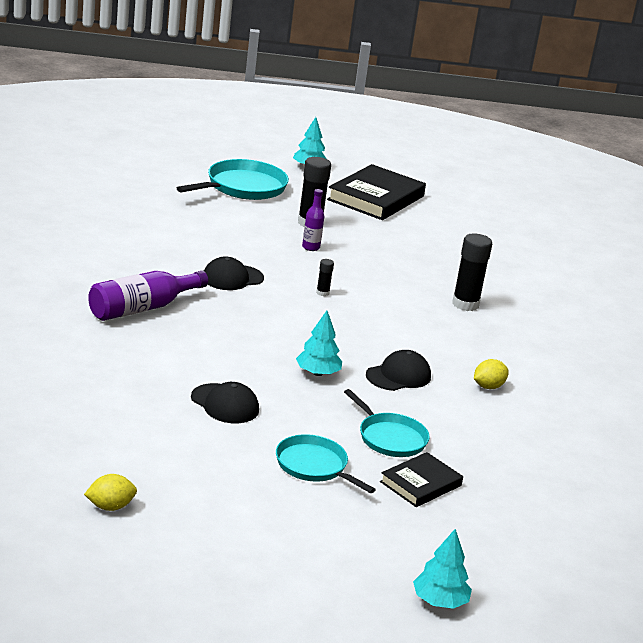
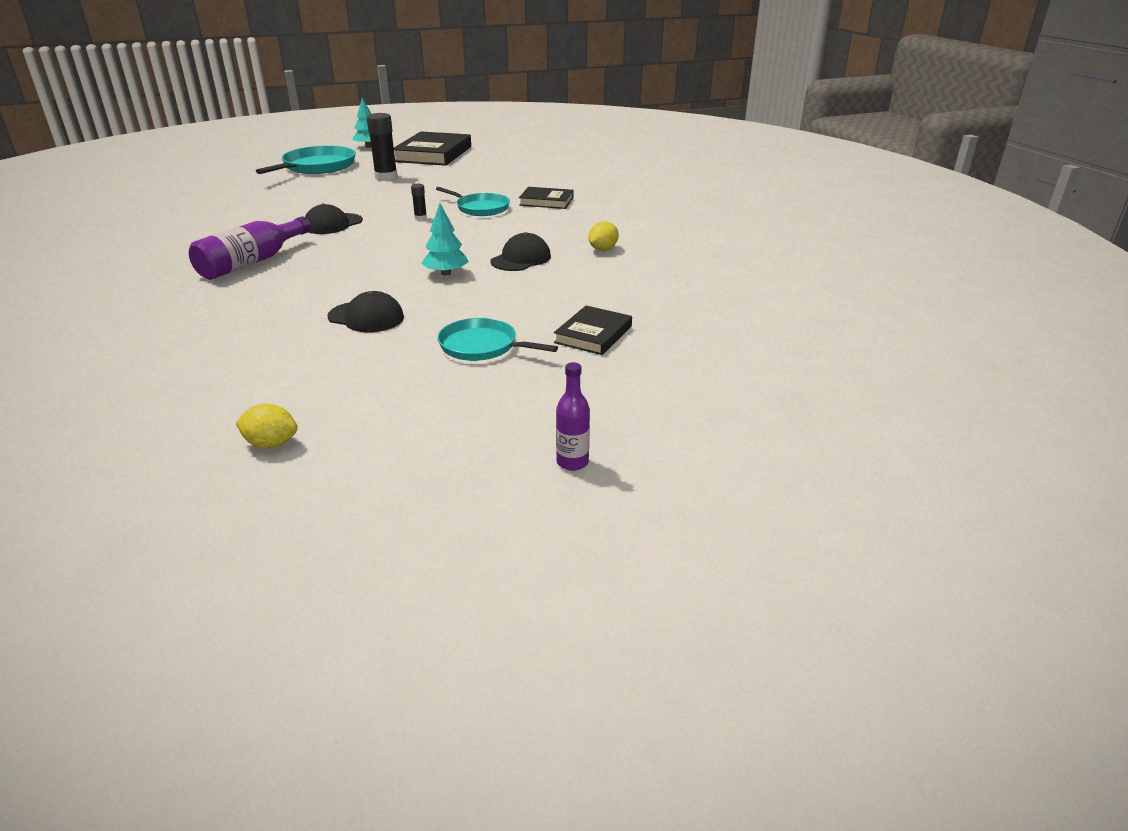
camera: 15 degrees left, 5 degrees up
(110, 507) = (271, 444): yellow lemon -> yellow lemon turned 45 degrees clockwise
(310, 247) = (394, 192): purple bottle -> purple bottle (572, 462)
(390, 438) = (541, 306): turquoise pan -> turquoise pan (480, 208)
(439, 601) = (682, 433): turquoise tree -> none
(465, 304) = (546, 201): black glue stick -> black book

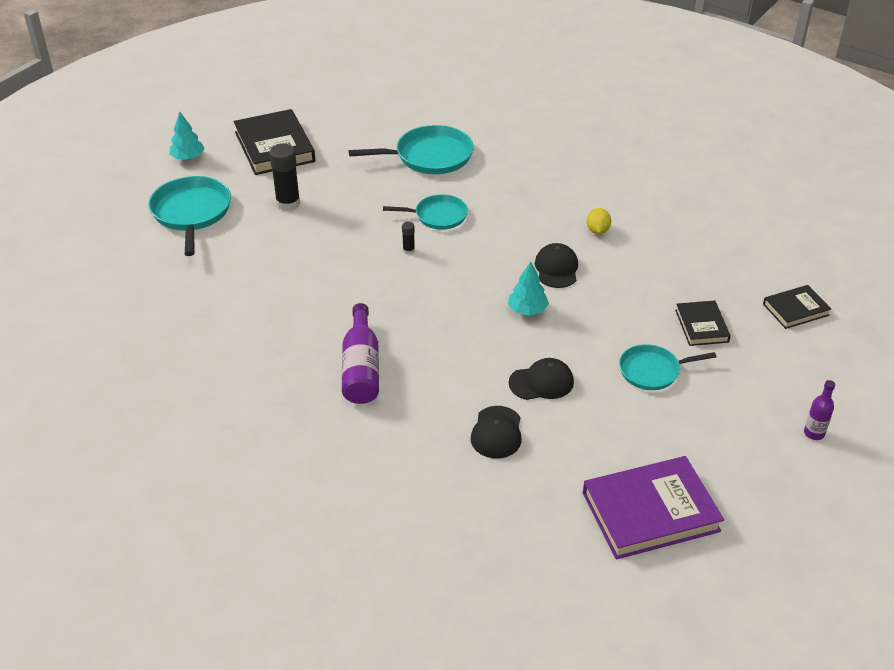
camera: 35 degrees left, 10 degrees up
(271, 444) = (650, 512): yellow lemon -> purple book
(333, 224) = (348, 291): black cap -> black cap (496, 432)
(536, 181) = (429, 156): none -> turquoise pan
(546, 201) = (477, 184): black book -> black book (795, 309)

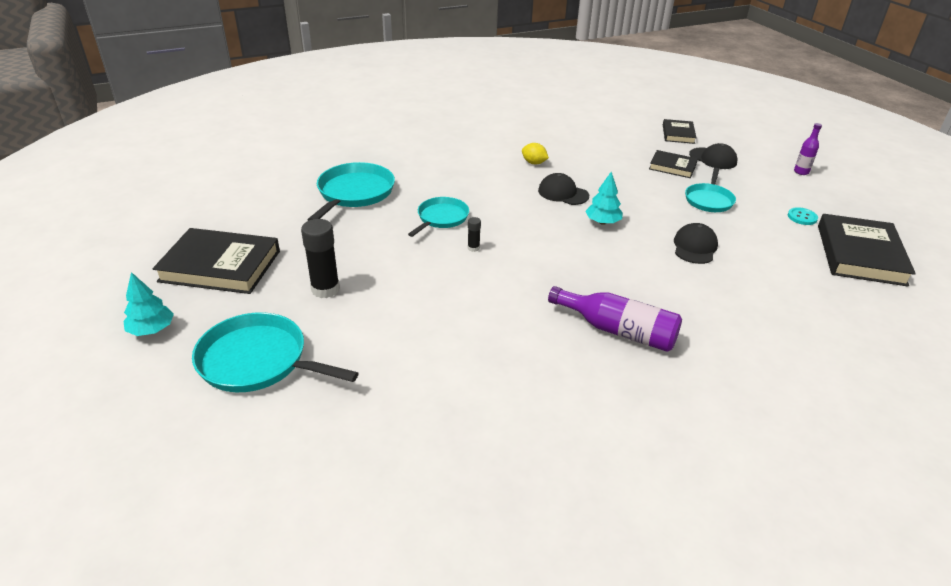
camera: 60 degrees left, 5 degrees down
(496, 432) = (744, 288): black cap -> black cap (713, 158)
(650, 512) = (860, 254): purple book -> black book
(690, 452) = (802, 217): none -> turquoise button

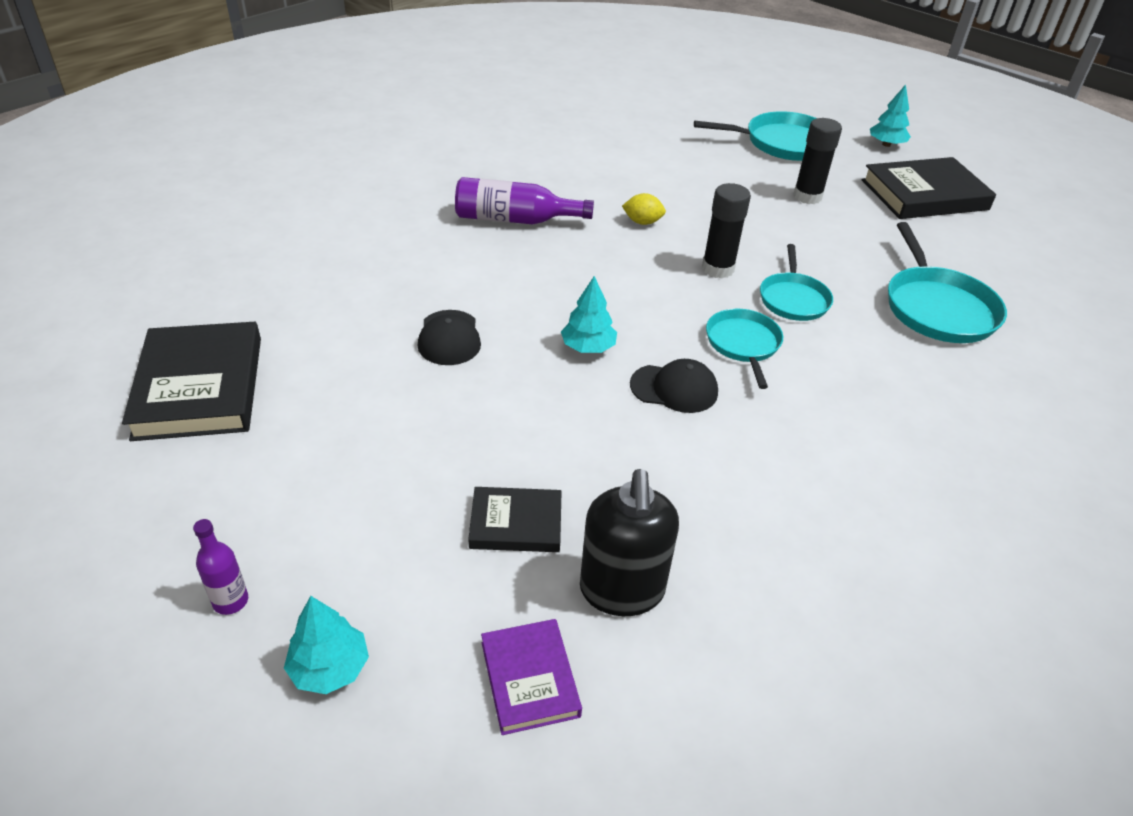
camera: 155 degrees right, 5 degrees up
(473, 248) = (718, 269): black glue stick -> black glue stick, size x2.08
(534, 163) = (768, 450): yellow lemon -> yellow lemon (642, 222)
(633, 143) = (622, 591): none -> black soap dispenser
(678, 134) = (530, 679): black book -> purple book
(709, 200) = (435, 443): turquoise pan -> turquoise pan (743, 344)
(713, 158) = (433, 587): black cap -> none
(754, 150) = (330, 668): none -> turquoise tree
(802, 217) = (271, 446): turquoise button -> none

